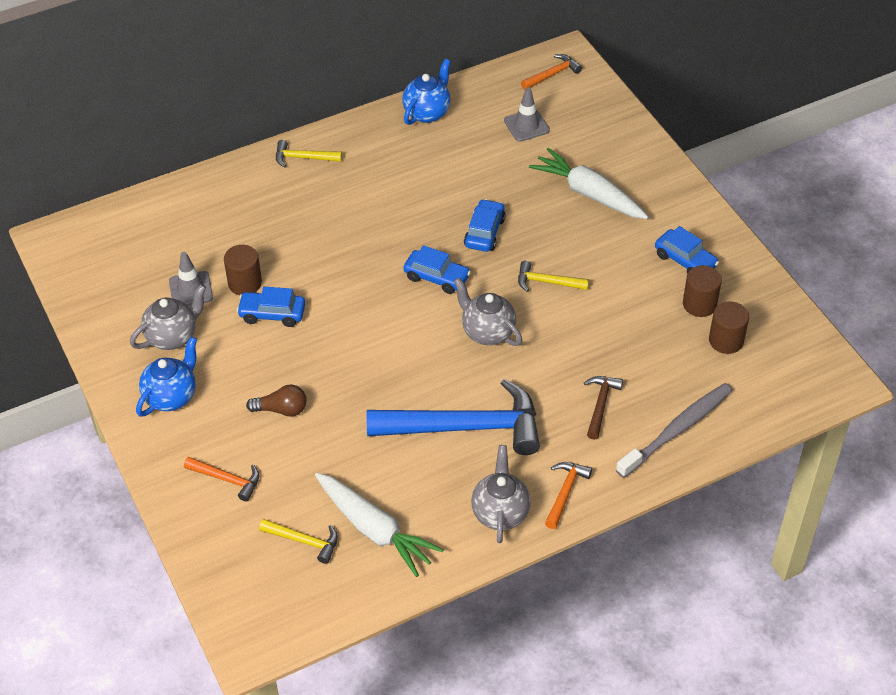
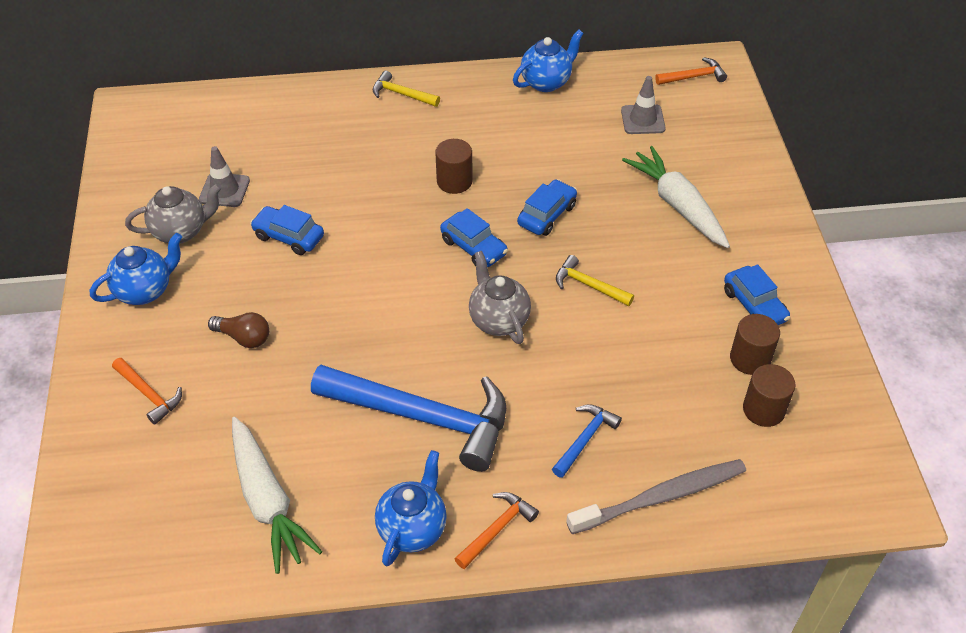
camera: 20 degrees right, 0 degrees up
(245, 283) = (279, 199): brown cylinder -> brown cylinder (454, 181)
(304, 541) = (188, 489): yellow hammer -> none
(500, 513) = (413, 528): grey teapot -> blue teapot
(600, 405) = (585, 439): brown hammer -> blue hammer

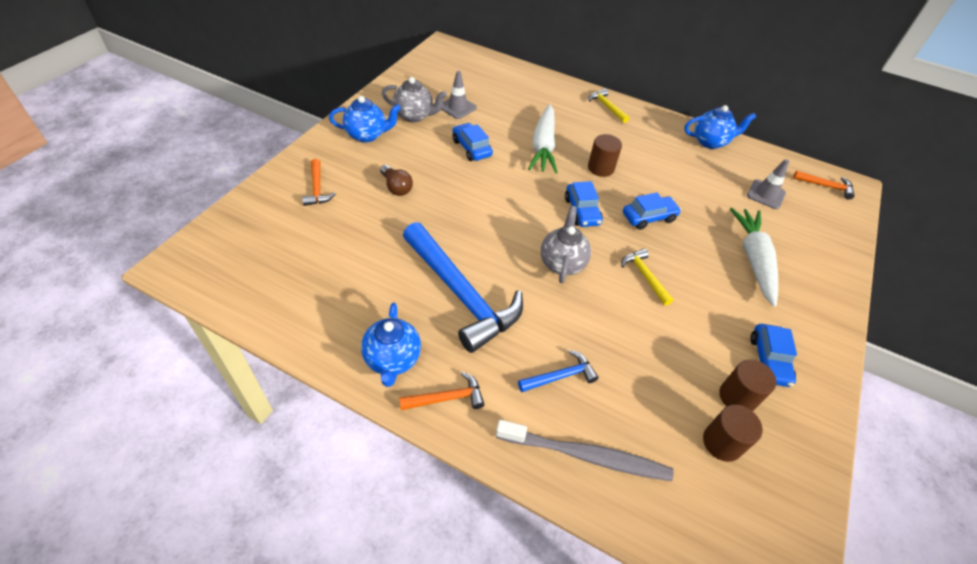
camera: 30 degrees right, 0 degrees up
(268, 501) = (323, 286): white carrot -> white carrot (543, 146)
(413, 528) = (392, 360): blue teapot -> blue teapot turned 120 degrees clockwise

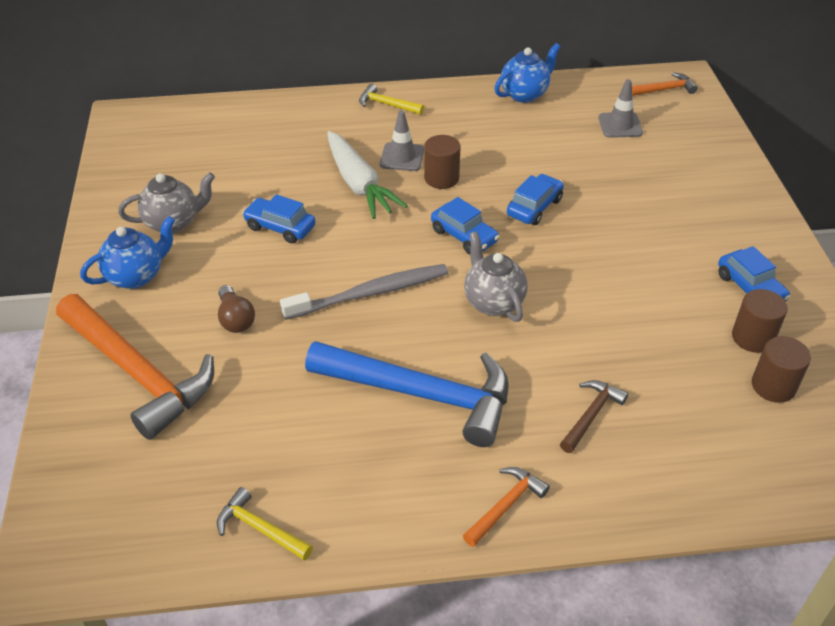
camera: 30 degrees left, 5 degrees down
(317, 188) = (138, 373): orange hammer -> orange hammer, size x2.23
(392, 360) = (416, 505): blue teapot -> none
(396, 187) = (236, 319): brown light bulb -> brown light bulb turned 45 degrees clockwise
(457, 107) = (216, 186): grey traffic cone -> grey traffic cone (402, 157)
(560, 376) = (591, 415): blue hammer -> brown hammer
(587, 455) = (677, 472): grey toothbrush -> grey toothbrush (371, 293)
(645, 276) = (581, 270): yellow hammer -> yellow hammer (260, 529)
(753, 259) = (662, 198): white carrot -> none

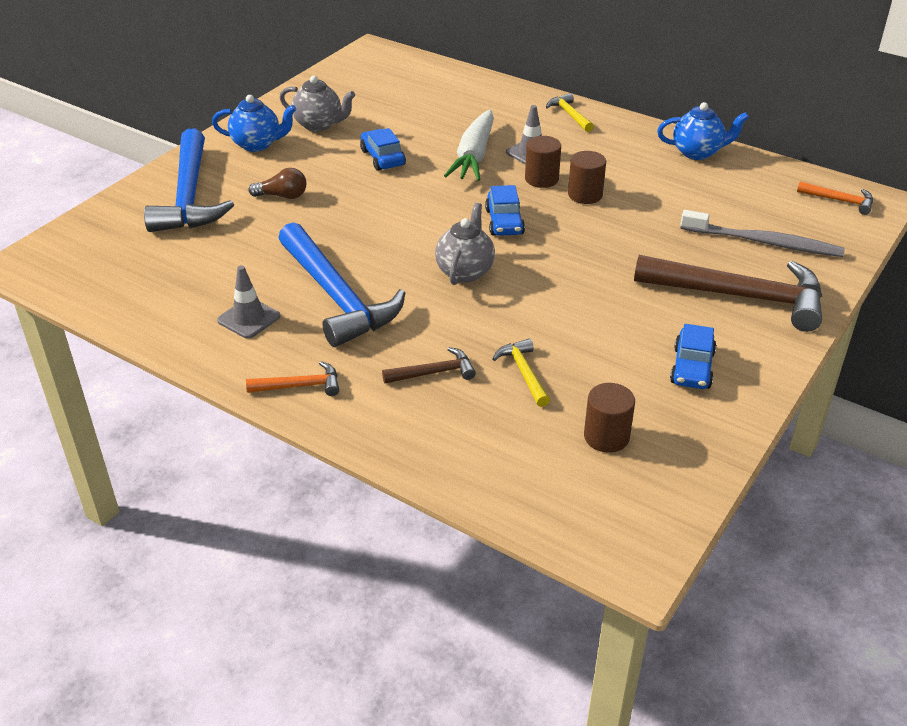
camera: 40 degrees right, 5 degrees down
(138, 373) = (189, 196): orange hammer -> blue hammer
(236, 319) = (282, 196): brown light bulb -> brown light bulb turned 105 degrees counterclockwise
(260, 529) = (146, 310): yellow hammer -> yellow hammer (523, 373)
(371, 293) = (388, 224): grey toothbrush -> grey toothbrush (764, 242)
(534, 207) = (588, 229): blue car -> none
(620, 125) = (752, 208): grey traffic cone -> grey traffic cone (249, 318)
(704, 207) = (740, 296): none -> brown hammer
(752, 337) = (639, 399): brown cylinder -> brown cylinder (585, 195)

